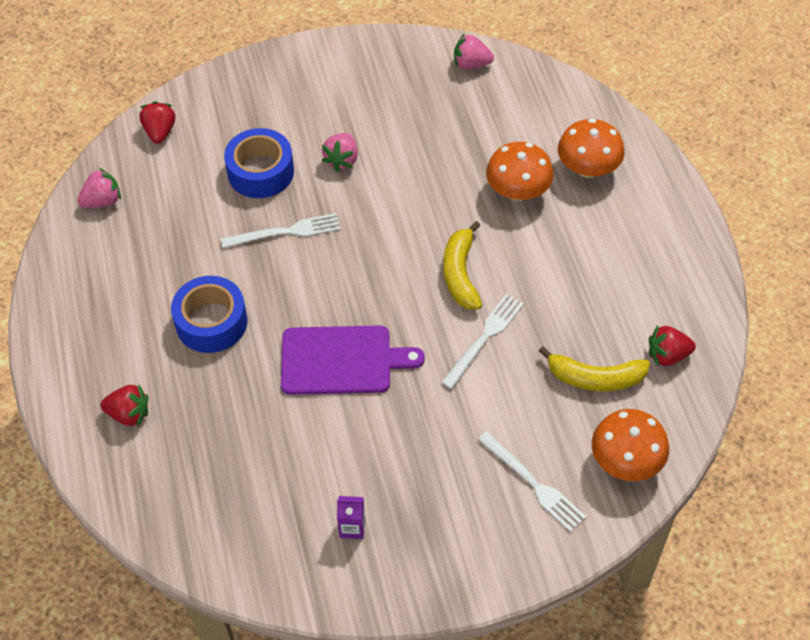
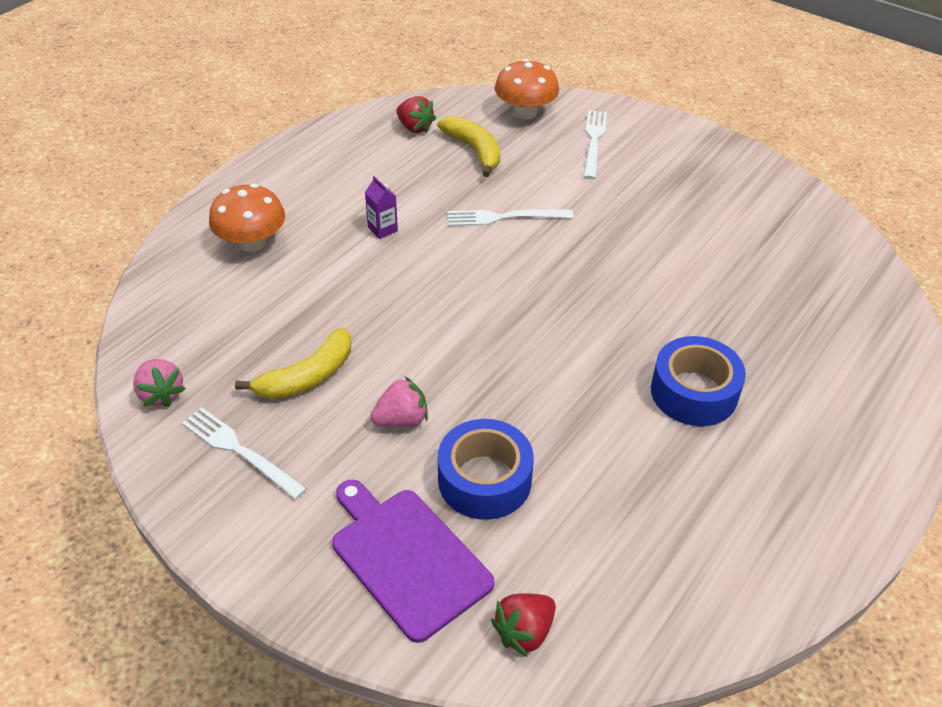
camera: 130 degrees left, 10 degrees down
(102, 201) = (678, 606): pink strawberry -> none
(129, 414) = (842, 385): red strawberry -> none
(285, 232) = (538, 405): white fork -> white fork (240, 451)
(341, 360) = (622, 284): purple cutting board -> purple cutting board (407, 558)
(352, 527) = (738, 203): purple carton -> purple carton (382, 229)
(460, 274) = (455, 261): yellow banana -> yellow banana (307, 377)
(518, 191) = (322, 272): orange mushroom -> none

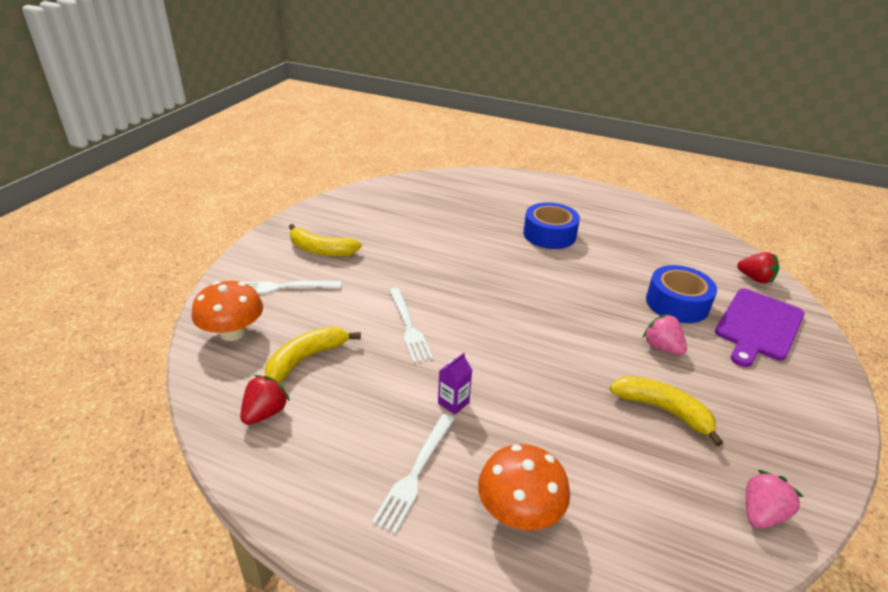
camera: 105 degrees left, 10 degrees down
(240, 451) = (763, 431): white fork -> white fork (415, 473)
(667, 170) = (321, 250): none -> yellow banana

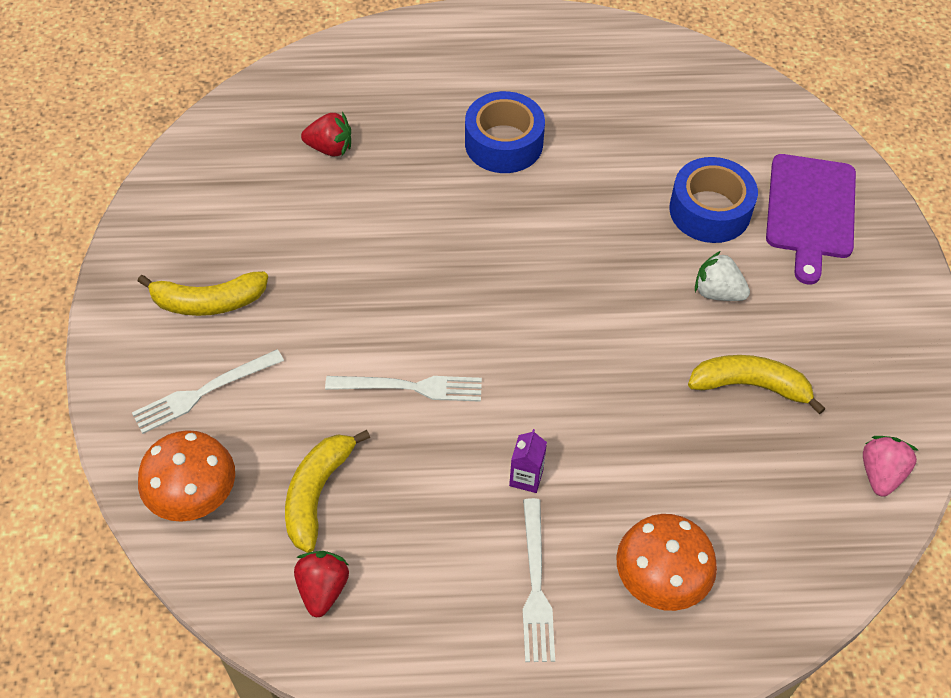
camera: 25 degrees left, 20 degrees up
(408, 326) = (410, 387): white fork -> white fork turned 45 degrees counterclockwise
(662, 347) = (717, 292): pink strawberry -> white strawberry
(755, 279) = (785, 127): red strawberry -> red strawberry (330, 148)

